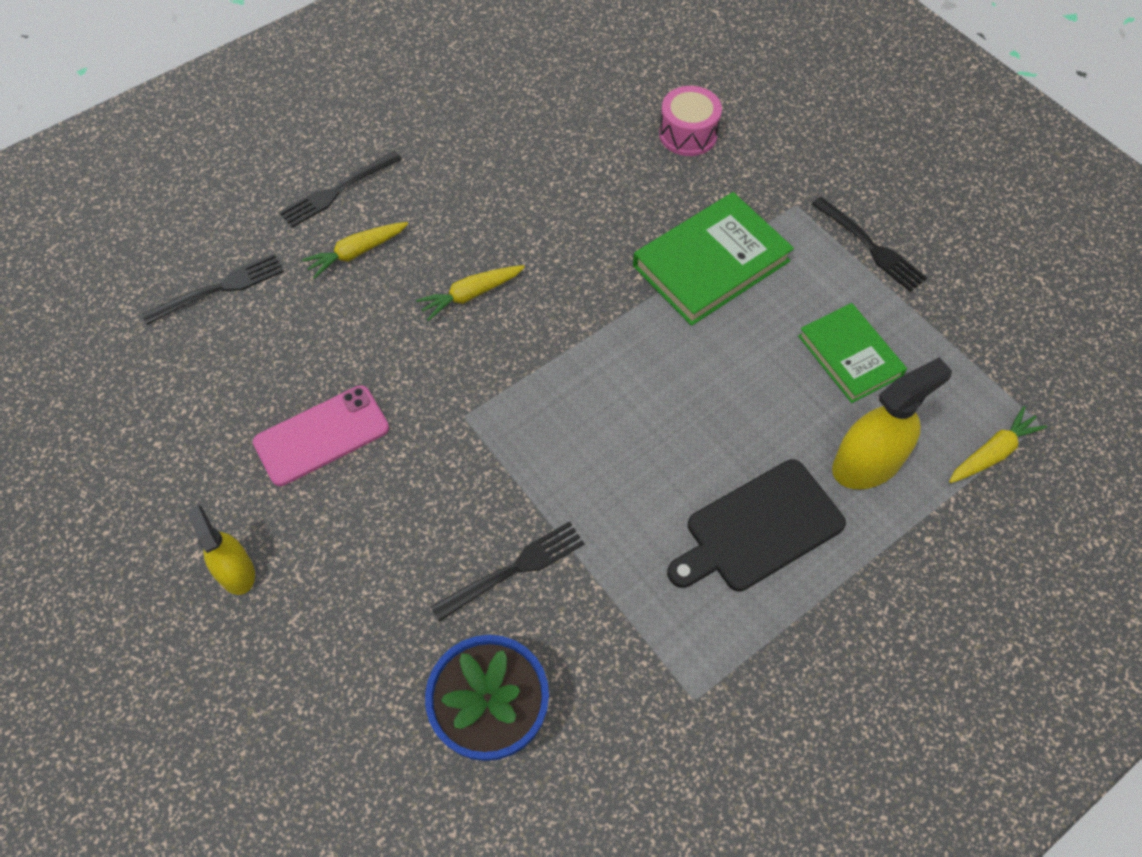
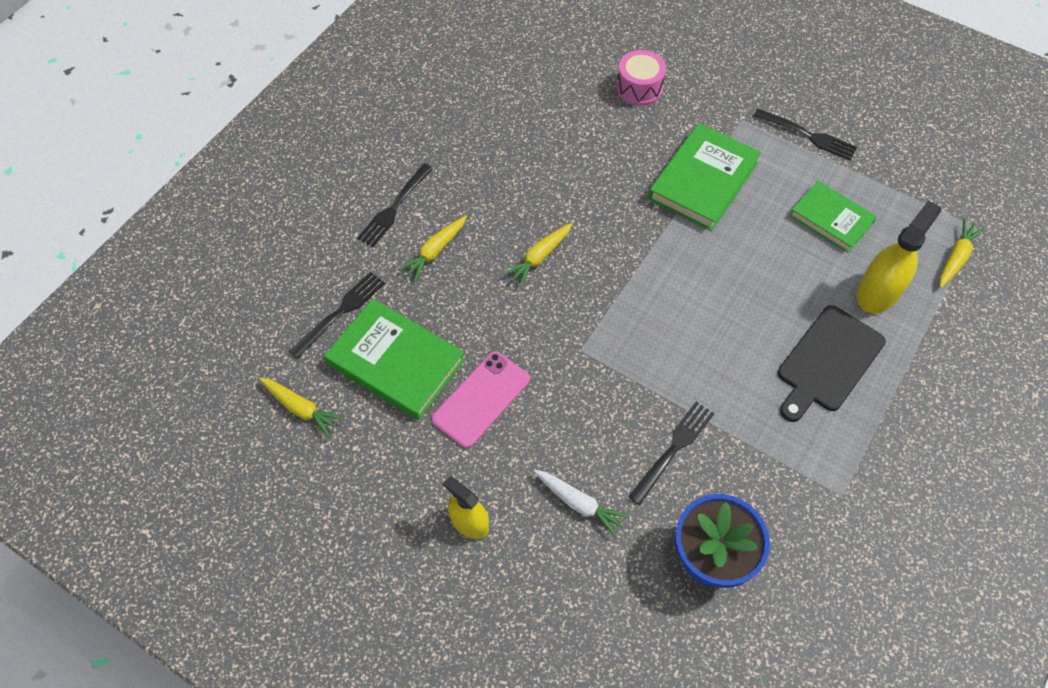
camera: 20 degrees left, 0 degrees up
(123, 381) = (301, 409): none -> yellow carrot
(249, 363) = (396, 362): none -> green book
(370, 595) = (579, 504): none -> white carrot

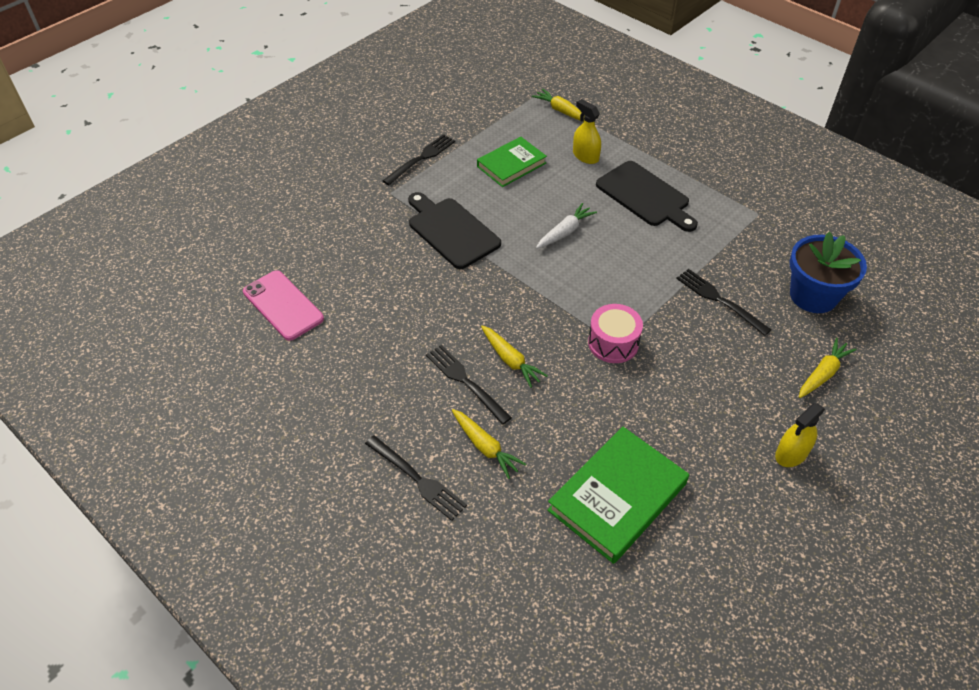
camera: 80 degrees left, 10 degrees down
(301, 409) = (667, 594): yellow carrot -> yellow carrot (823, 373)
(341, 312) = (548, 545): black fork -> black fork (465, 381)
(481, 399) = (665, 428): pink phone -> pink phone (283, 305)
(579, 504) = (770, 370): white carrot -> white carrot (565, 232)
(639, 88) = (325, 253): pink drum -> pink drum (613, 343)
(703, 181) = (451, 231): green book -> black cutting board
(878, 292) = (585, 156): yellow spray bottle -> yellow spray bottle, size x0.65

